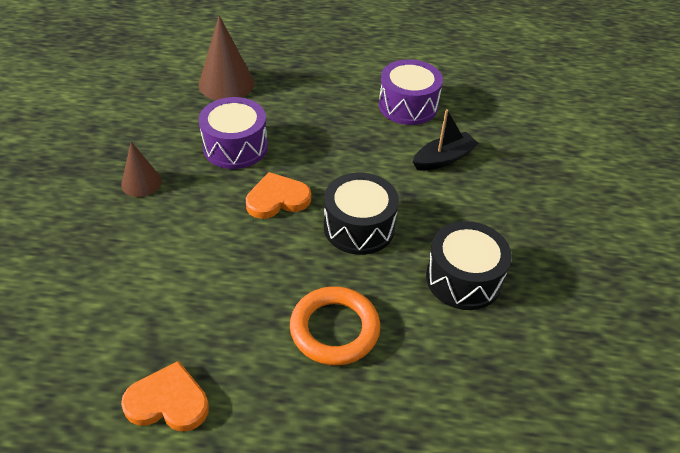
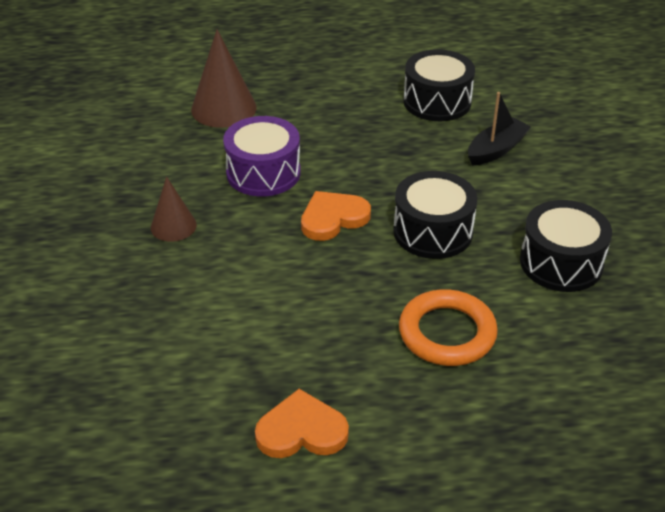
camera: 10 degrees left, 5 degrees down
(408, 106) = (437, 101): purple drum -> black drum

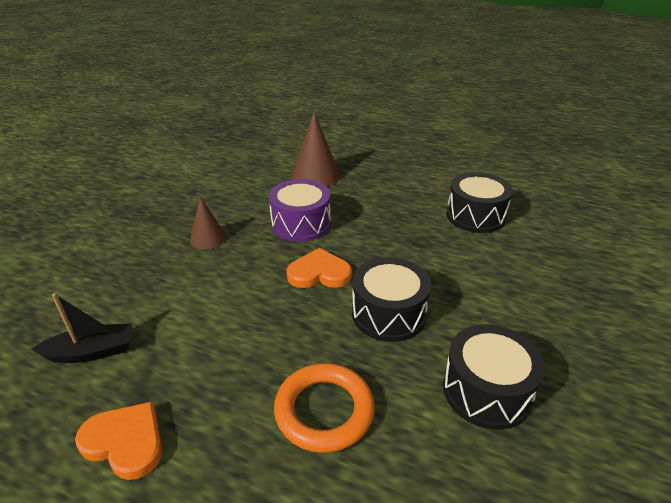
camera: 30 degrees right, 5 degrees down
(496, 150) = (498, 267): black boat -> black boat (91, 352)

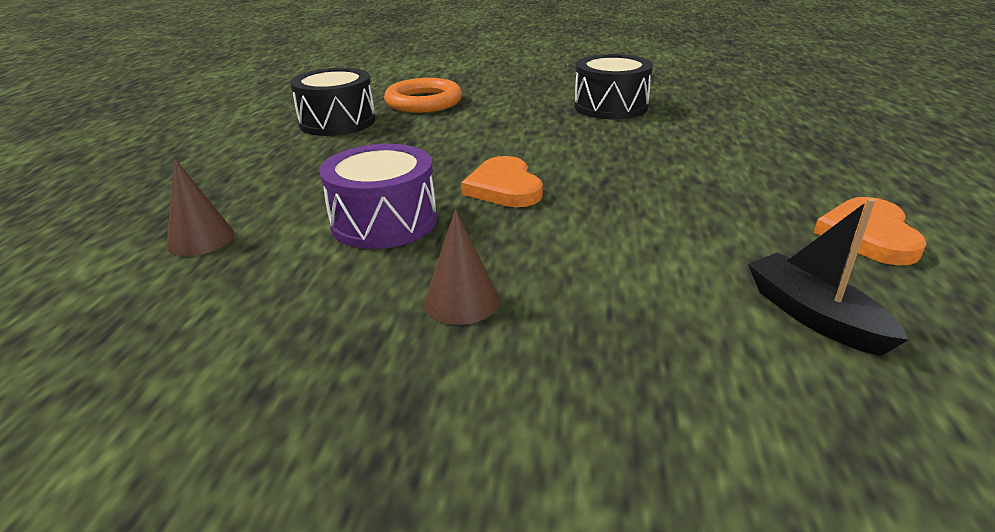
camera: 105 degrees left, 5 degrees down
(315, 176) = (200, 239): brown cone -> brown cone, size x0.61
(324, 411) = (701, 154): orange ring -> orange ring (424, 102)
(388, 314) = (550, 145): black drum -> none

